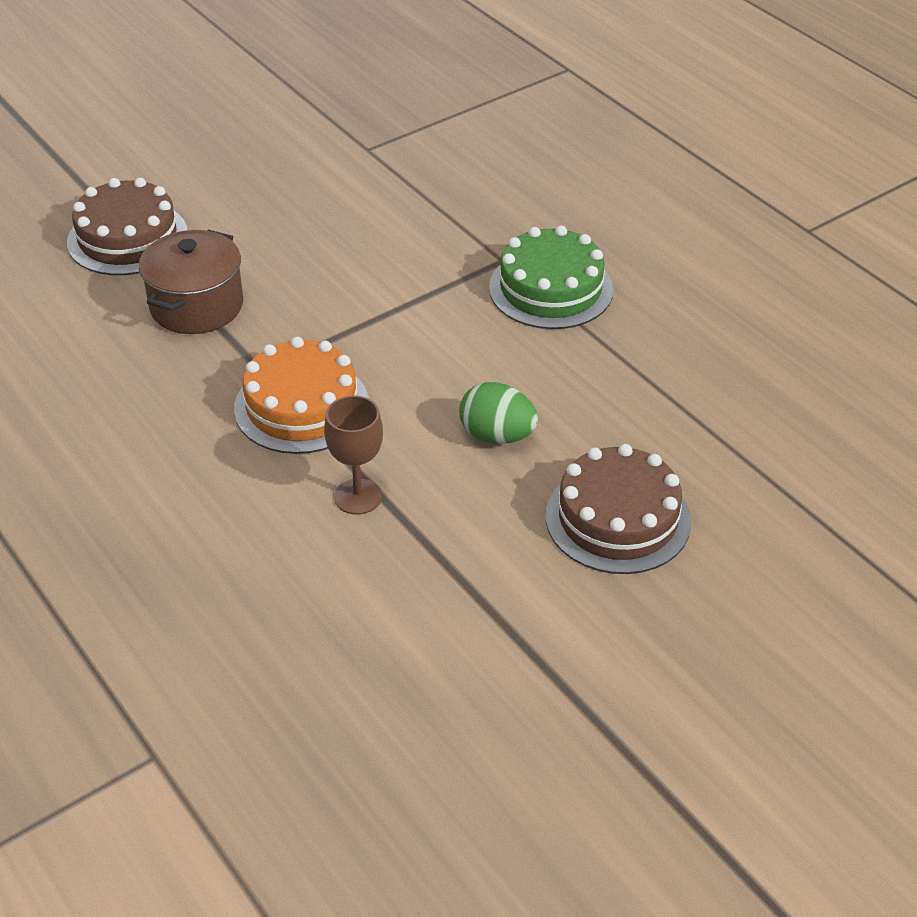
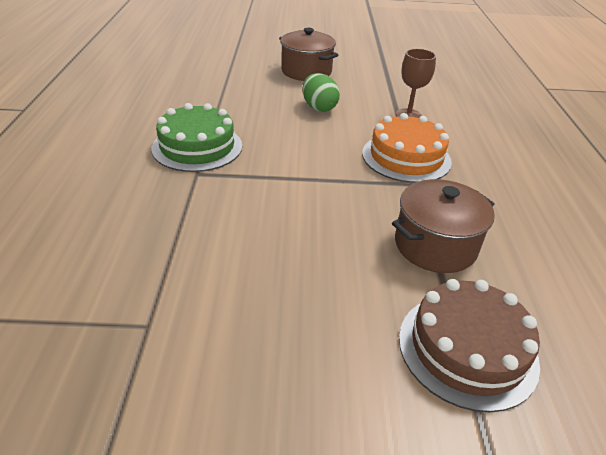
camera: 145 degrees left, 5 degrees down
(618, 518) = (306, 71): brown cake -> brown pot

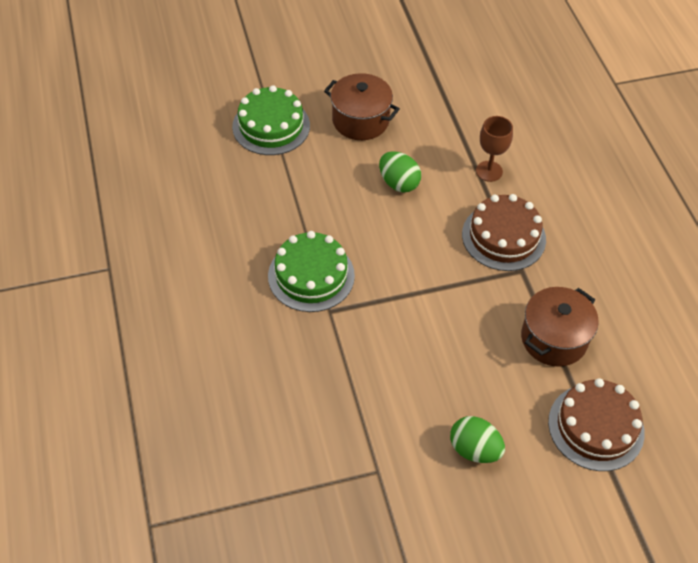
camera: 15 degrees left, 15 degrees up
(230, 63) = (271, 126): none -> green cake
(287, 333) = (474, 449): none -> green egg
(406, 157) = (503, 237): orange cake -> brown cake

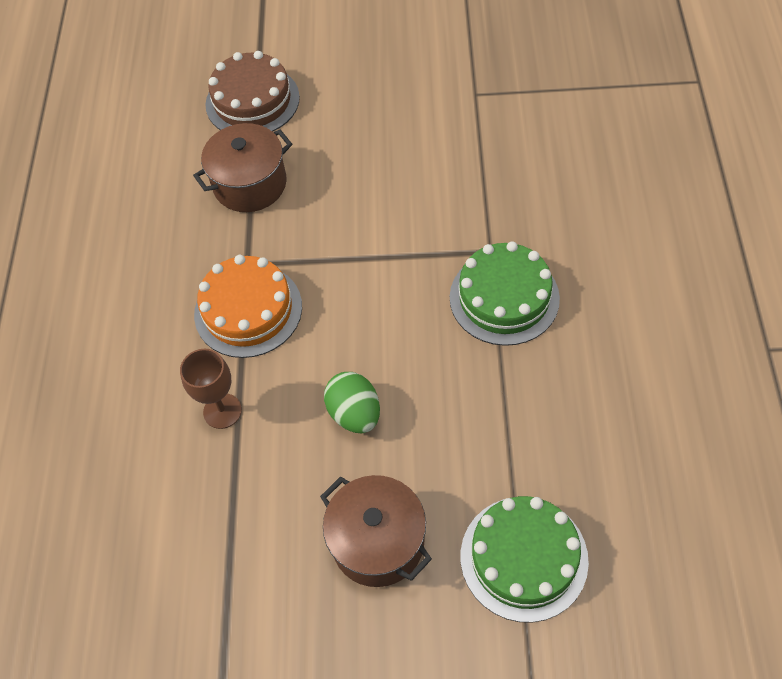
camera: 160 degrees left, 5 degrees up
(474, 449) = (377, 99): green egg -> none
(503, 237) = (248, 310): brown cake -> orange cake

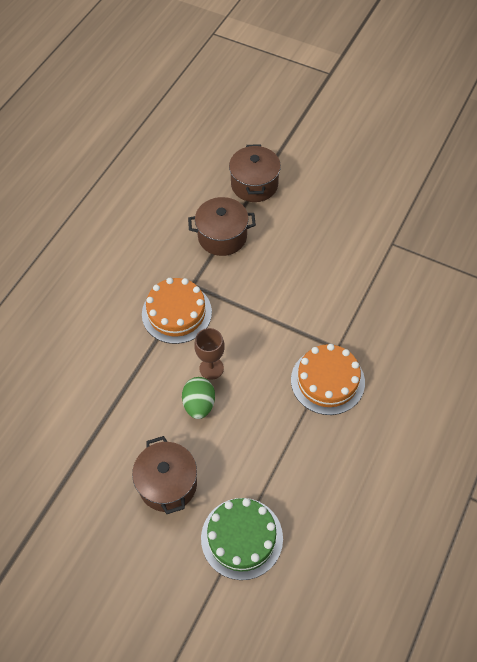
camera: 25 degrees right, 0 degrees up
(222, 411) = (128, 364): brown goblet -> brown goblet (211, 368)
(252, 101) = (254, 184): brown cake -> brown pot
(504, 298) = (327, 381): green cake -> orange cake

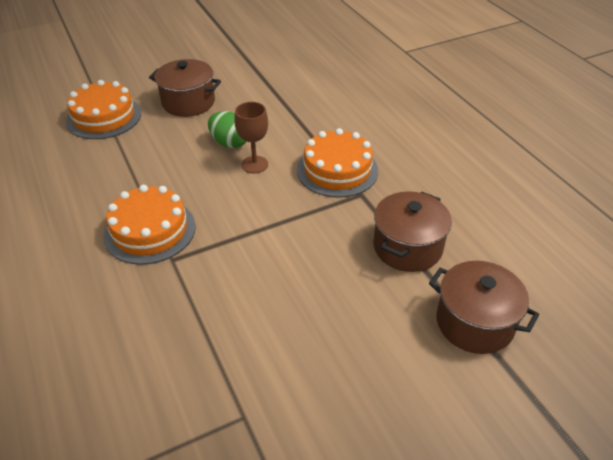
camera: 125 degrees right, 15 degrees down
(242, 538) = (104, 117): green cake -> orange cake

